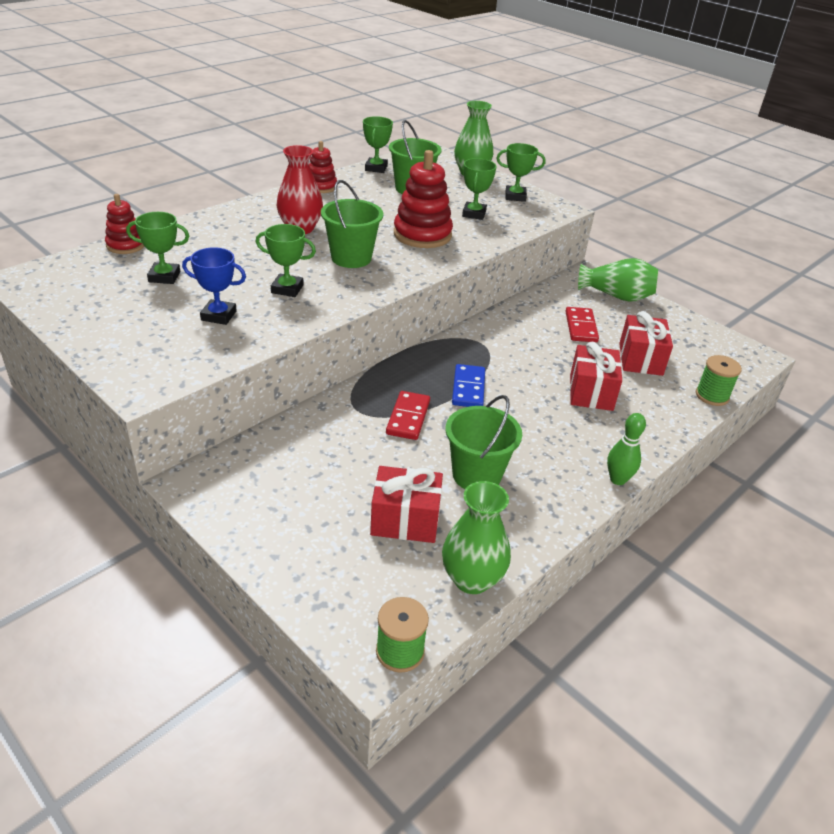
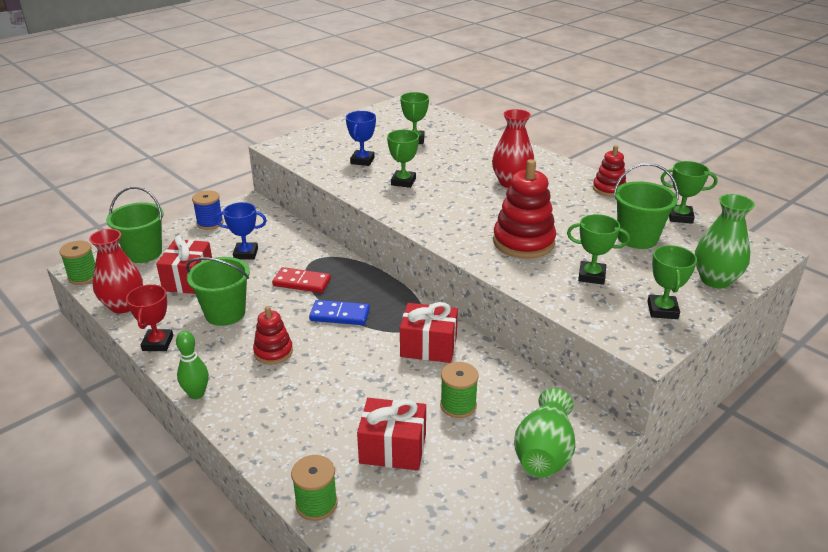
camera: 95 degrees right, 5 degrees down
(125, 245) = (458, 124): red stacking toy -> red stacking toy (273, 352)
(246, 520) = (210, 223): none -> blue spool
(340, 471) = (246, 254): none -> blue trophy
(351, 258) = (462, 206): green bucket -> green bucket (143, 253)
(472, 579) = (123, 305): green vase -> red vase
(544, 526) = (158, 343): none -> red trophy
(580, 327) = (458, 405): red domino -> green spool
(591, 392) = (329, 395): red gift -> red gift (428, 346)

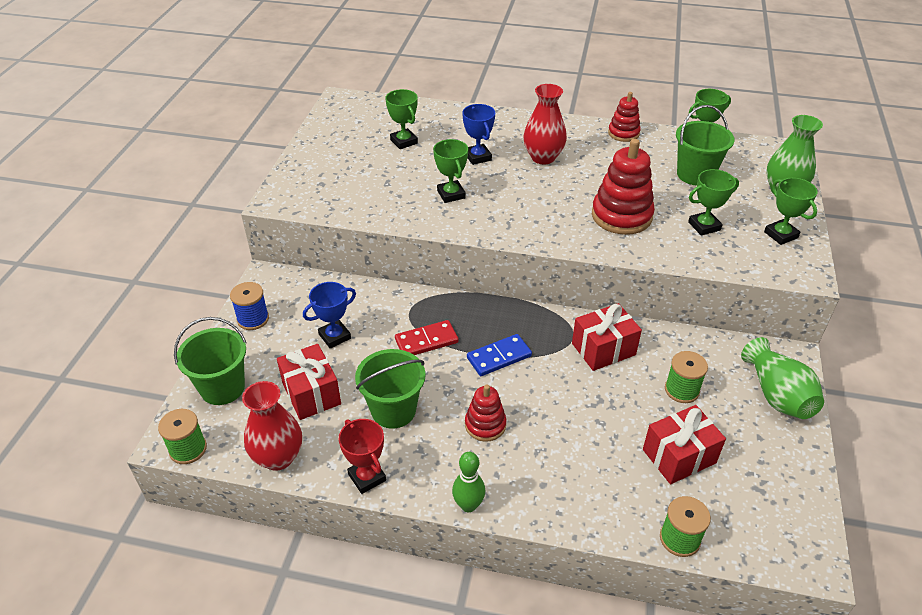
camera: 35 degrees left, 10 degrees up
(362, 161) = (384, 185): blue trophy -> blue trophy (478, 157)

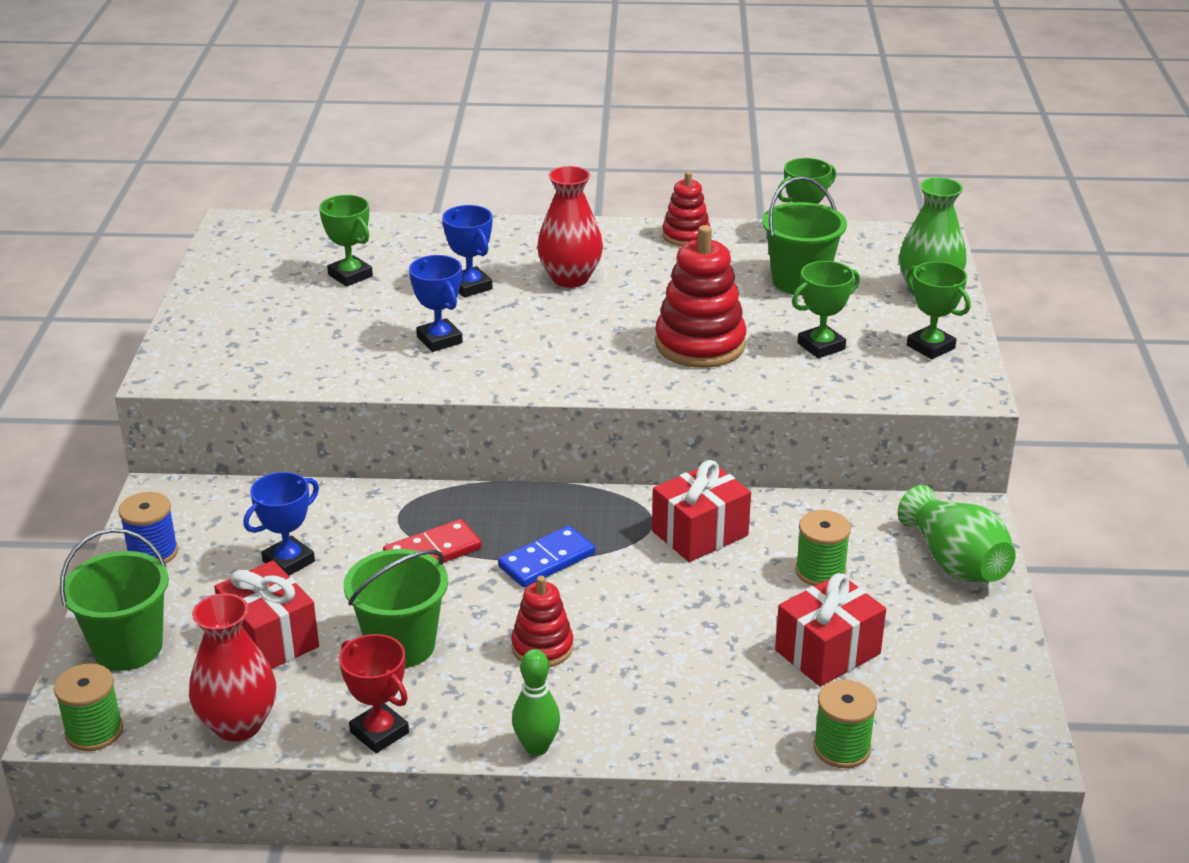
camera: 10 degrees left, 10 degrees down
(451, 194) = (439, 340): green trophy -> blue trophy

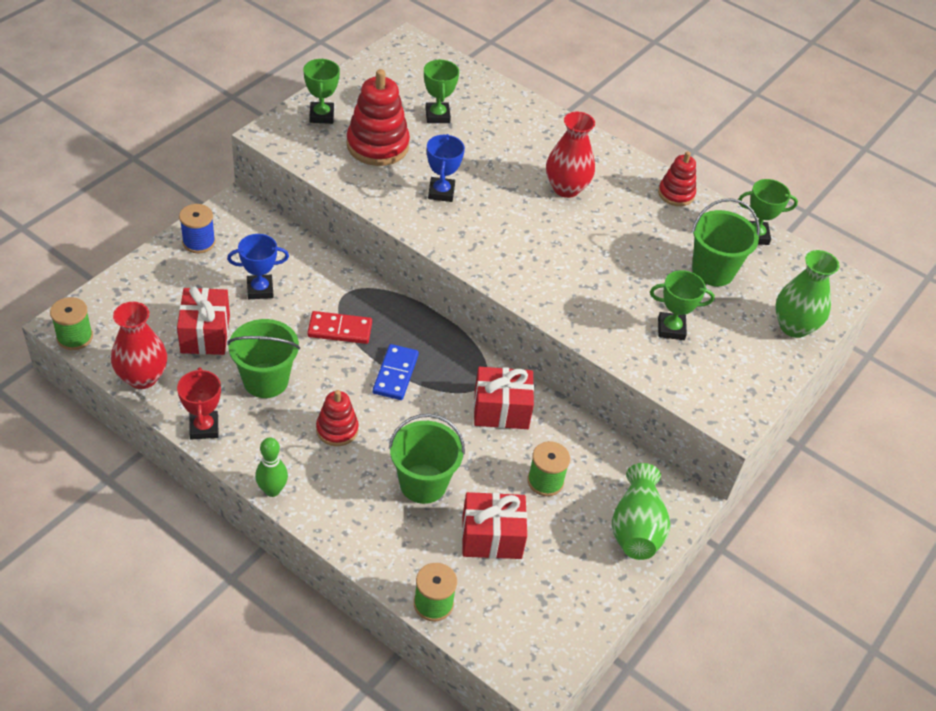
camera: 30 degrees right, 15 degrees up
(128, 647) = (134, 295): green bucket -> green bucket (423, 483)
(470, 286) = (499, 162): blue trophy -> none
(547, 560) = (395, 374): blue domino -> blue domino turned 75 degrees counterclockwise
(700, 344) = (594, 283): red stacking toy -> red stacking toy (377, 145)
(930, 347) = (744, 371): green trophy -> green trophy (321, 116)

